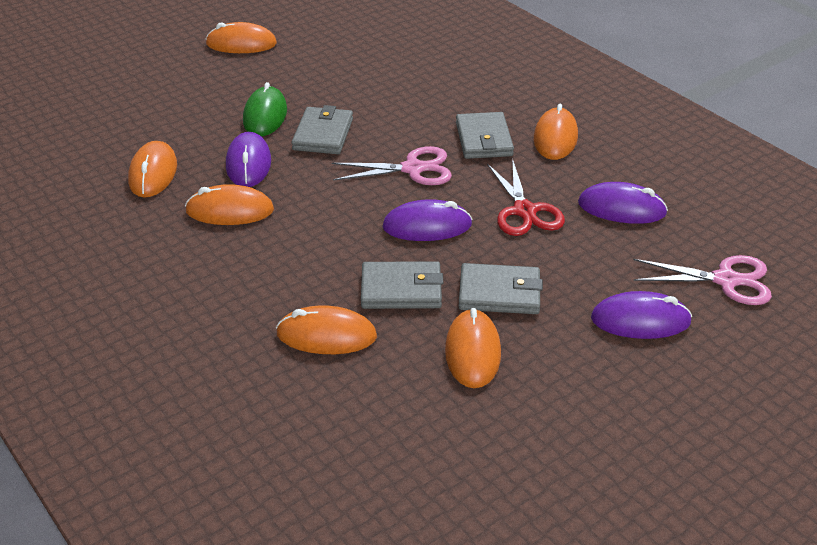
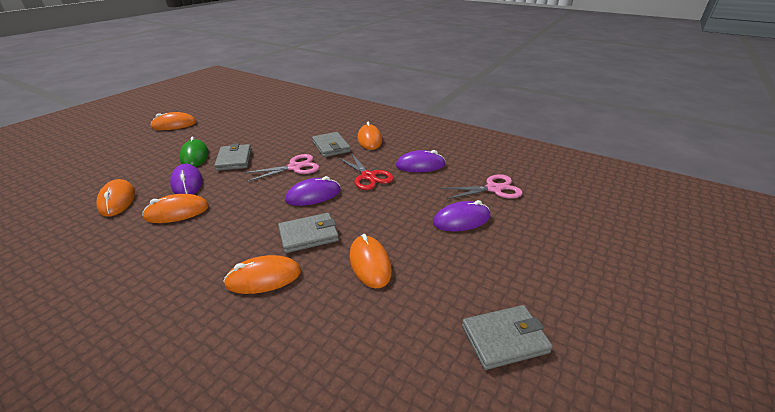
camera: 20 degrees left, 5 degrees down
(499, 293) = (372, 223): grey wallet -> grey wallet (504, 339)

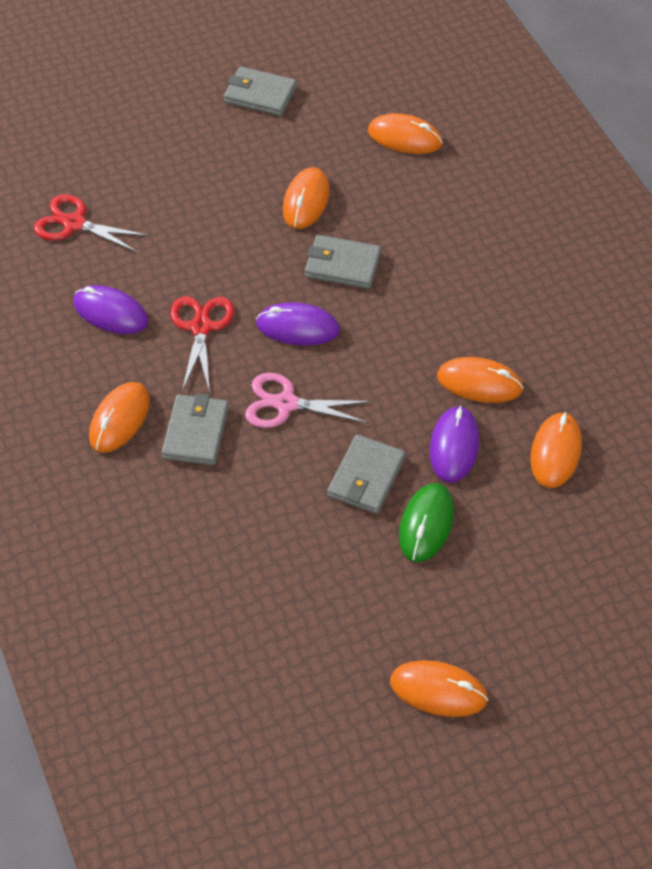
camera: 145 degrees left, 20 degrees up
(264, 278) = (414, 235): orange mouse -> orange mouse (404, 138)
(461, 220) = (166, 202): purple mouse -> none
(493, 189) = (74, 223): pink scissors -> red scissors

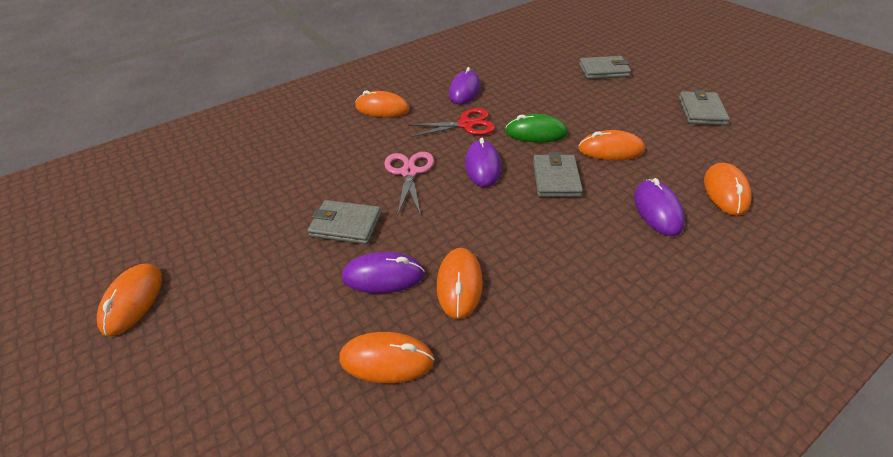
camera: 80 degrees right, 10 degrees down
(74, 223) = (529, 66): red scissors -> none
(196, 432) = (376, 138): grey wallet -> grey wallet (603, 70)
(417, 199) = (657, 210): none -> purple mouse
(426, 524) = (299, 268): green mouse -> green mouse (536, 133)

